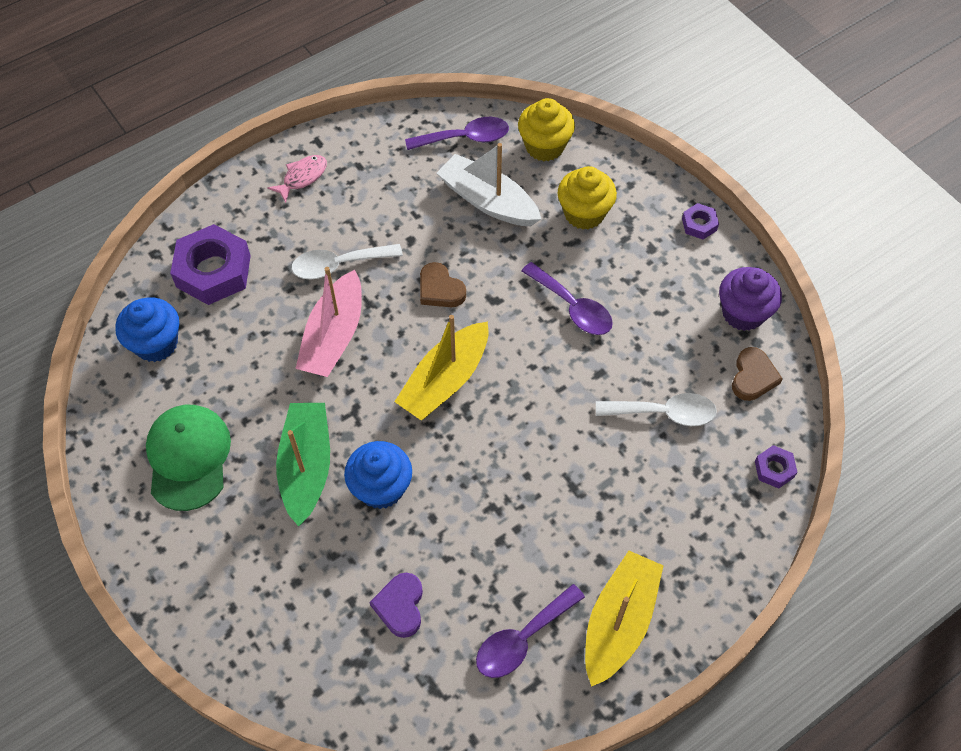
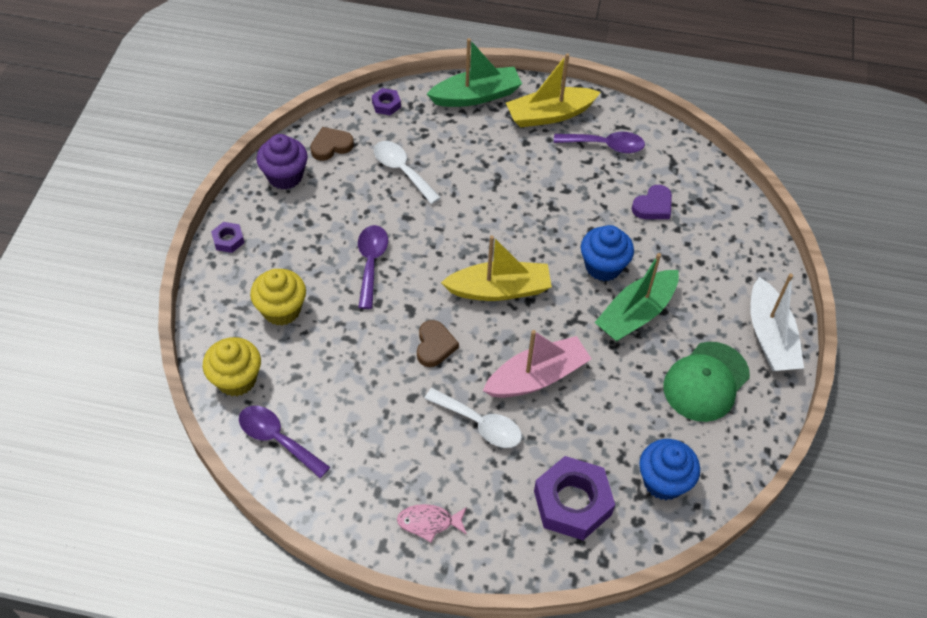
camera: 135 degrees left, 5 degrees down
(488, 201) = (327, 376): white boat -> white boat (770, 337)
(714, 569) = (476, 96): none -> green boat

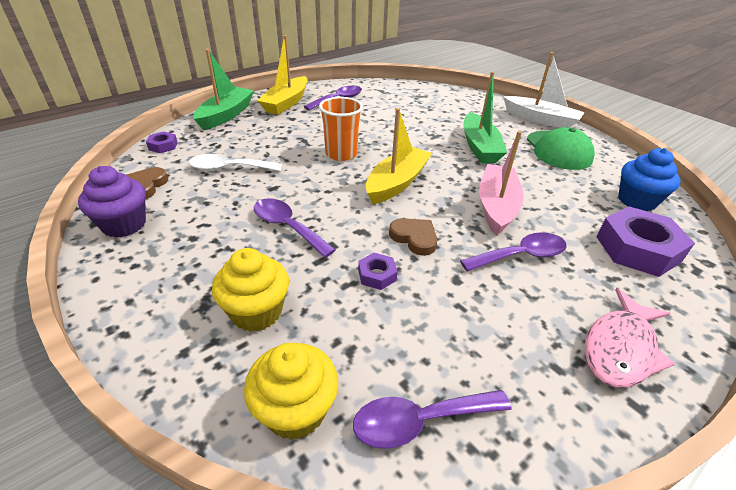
camera: 50 degrees left, 15 degrees down
(228, 240) = (118, 302): purple nut -> purple nut (377, 275)
(429, 522) = (620, 348): pink fish -> pink fish, size x1.57
(480, 424) = (521, 255): white spoon -> purple spoon
(503, 222) = (341, 154): none -> orange cup
(603, 266) = (428, 140): blue cupcake -> none
(653, 206) = (403, 107): purple heart -> none

